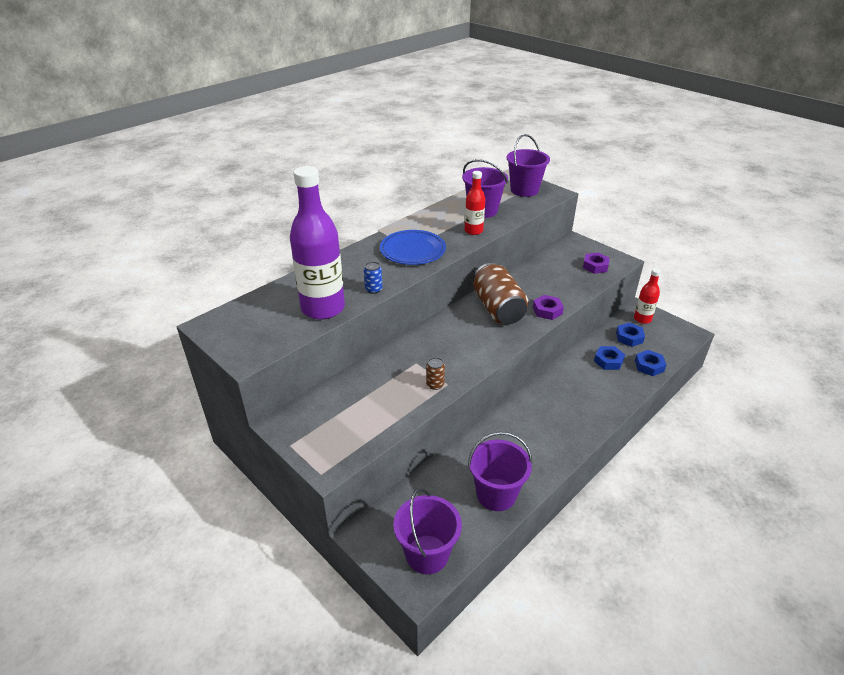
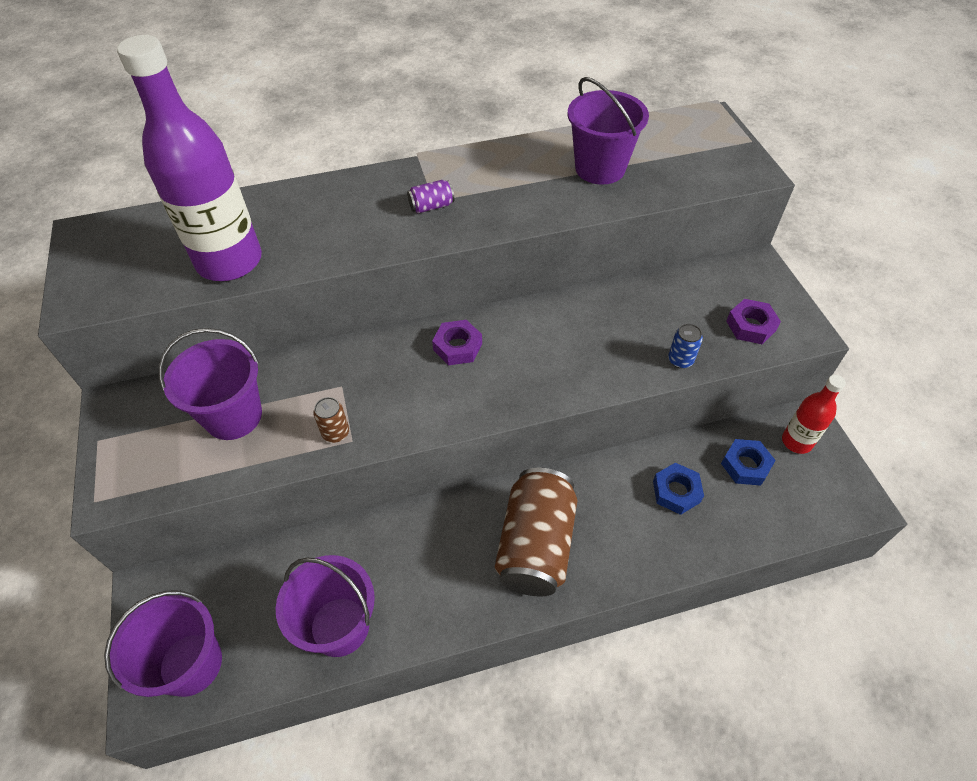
camera: 30 degrees right, 15 degrees up
(373, 289) = (319, 255): blue can -> blue can (680, 360)
(412, 250) = (431, 206): blue plate -> purple can
(473, 231) = (551, 202): red bottle -> none
(498, 308) = (529, 343): brown can -> brown can (535, 545)
(524, 190) = (704, 150): purple bucket -> purple bucket (233, 416)
(547, 310) = (600, 377): purple nut -> purple nut (457, 347)
(649, 366) = (736, 531): blue nut -> none

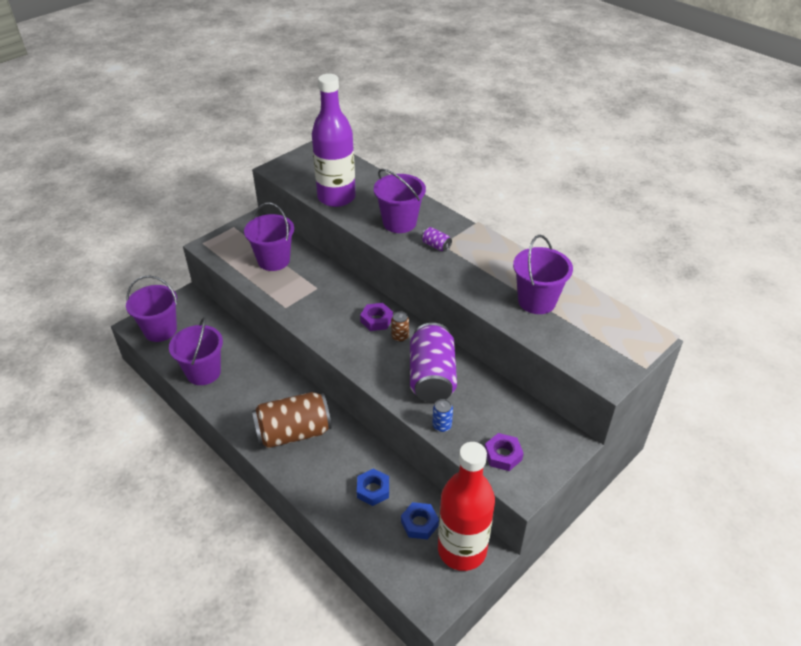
camera: 60 degrees right, 10 degrees down
(335, 433) = (286, 299): brown can -> brown can (400, 337)
(352, 220) = (399, 223): none -> purple bucket
(596, 335) = (432, 377): none -> purple can
(796, 441) = (462, 550): red bottle -> red bottle, size x1.96

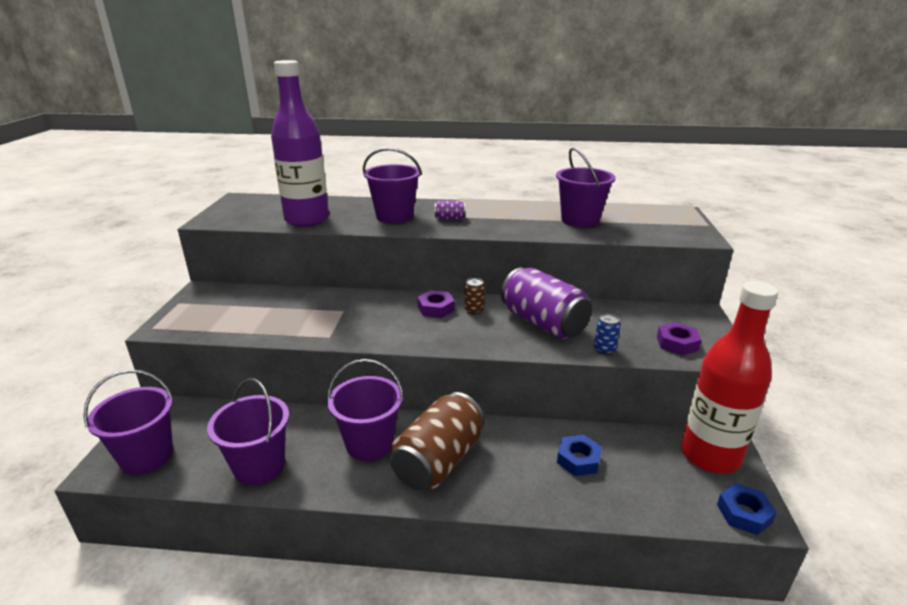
camera: 40 degrees left, 15 degrees down
(273, 260) = (265, 309): purple bucket -> purple bucket (369, 443)
(419, 523) = (652, 459): blue nut -> blue nut (744, 513)

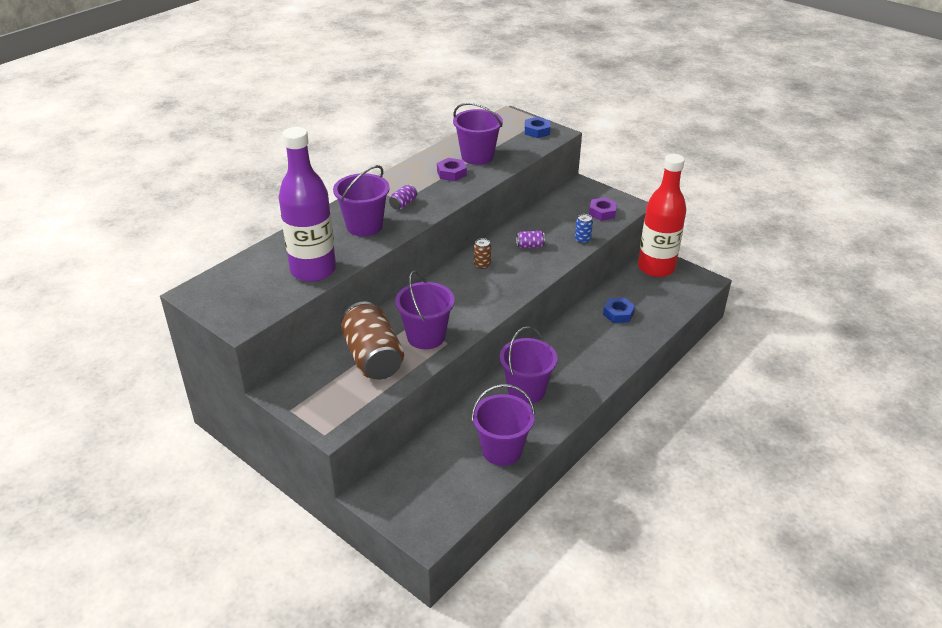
camera: 55 degrees left, 10 degrees up
(147, 456) = (434, 508): purple bucket -> purple bucket (426, 336)
(436, 308) = (460, 280): purple nut -> purple nut (451, 173)
(438, 460) = (570, 367): brown can -> brown can (373, 357)
(543, 323) = (530, 246): purple can -> purple can, size x0.41
(744, 513) = (699, 283): blue nut -> blue nut (537, 131)

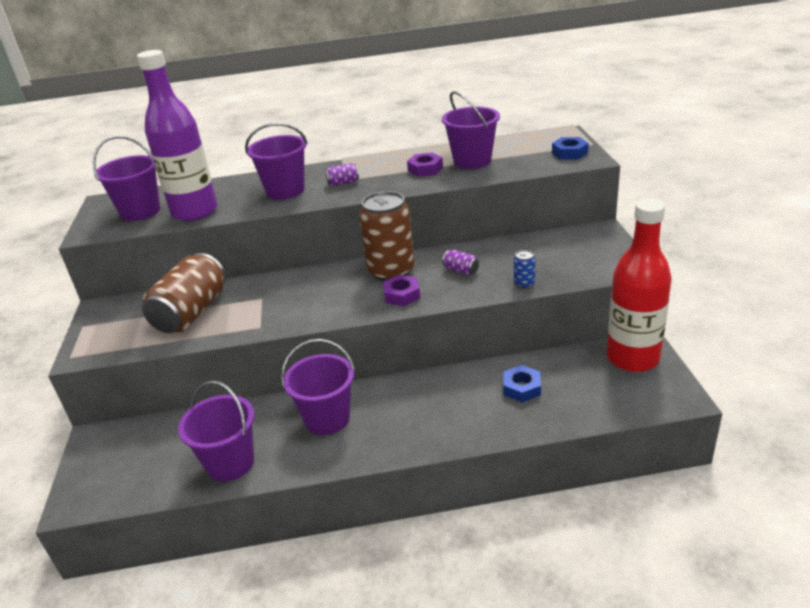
camera: 45 degrees right, 5 degrees down
(426, 336) = (253, 314): purple bucket -> purple bucket (140, 212)
(482, 265) = (391, 271): brown can -> brown can, size x2.44
(602, 212) = (586, 264): purple nut -> purple nut (401, 295)

